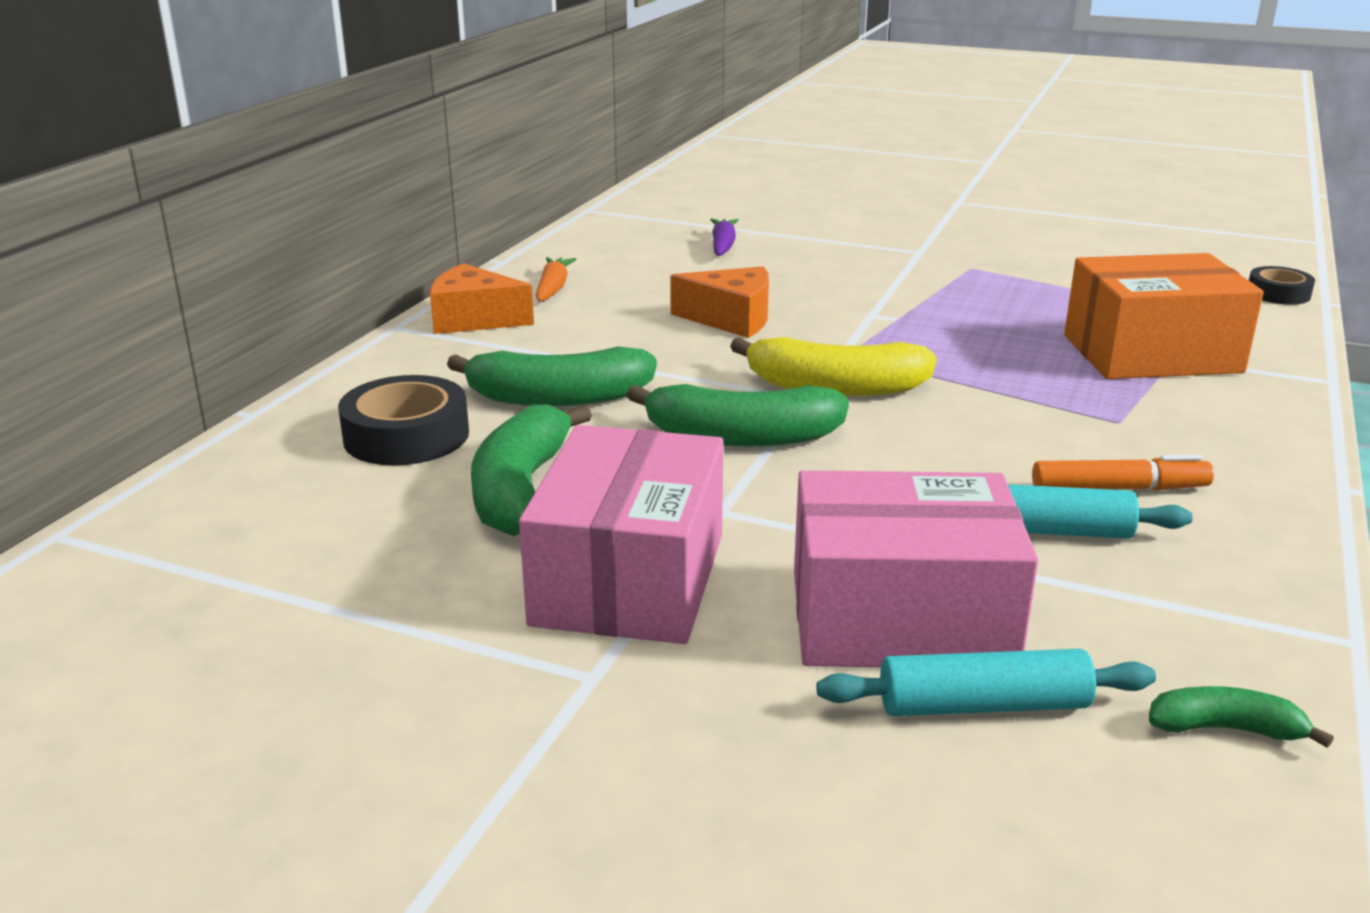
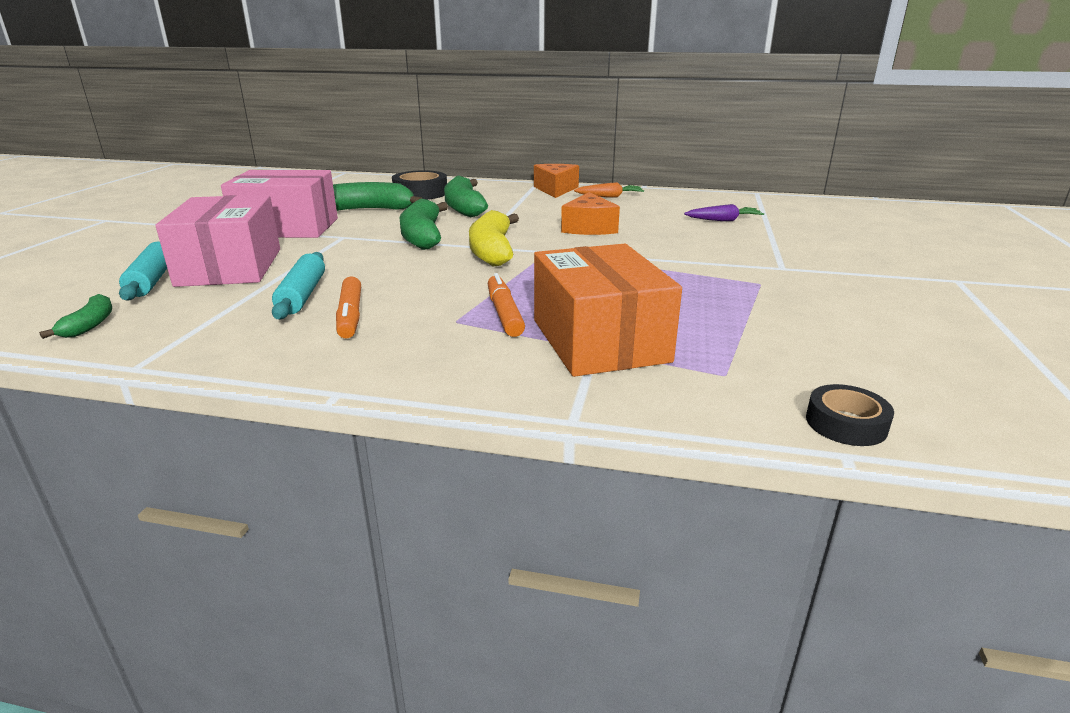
camera: 80 degrees right, 0 degrees up
(1087, 393) = (504, 313): none -> orange marker

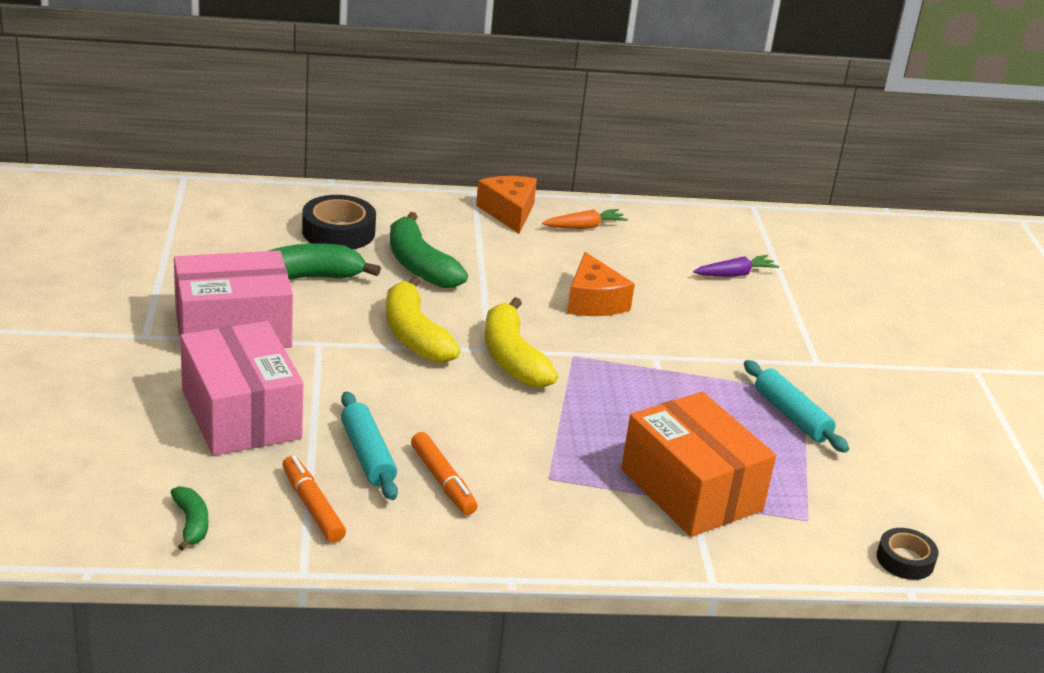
camera: 20 degrees left, 5 degrees up
(151, 280) = (175, 447): turquoise rolling pin -> turquoise rolling pin (791, 416)
(422, 236) = (414, 335): green banana -> yellow banana
(504, 313) = (587, 462): orange marker -> orange marker (312, 506)

